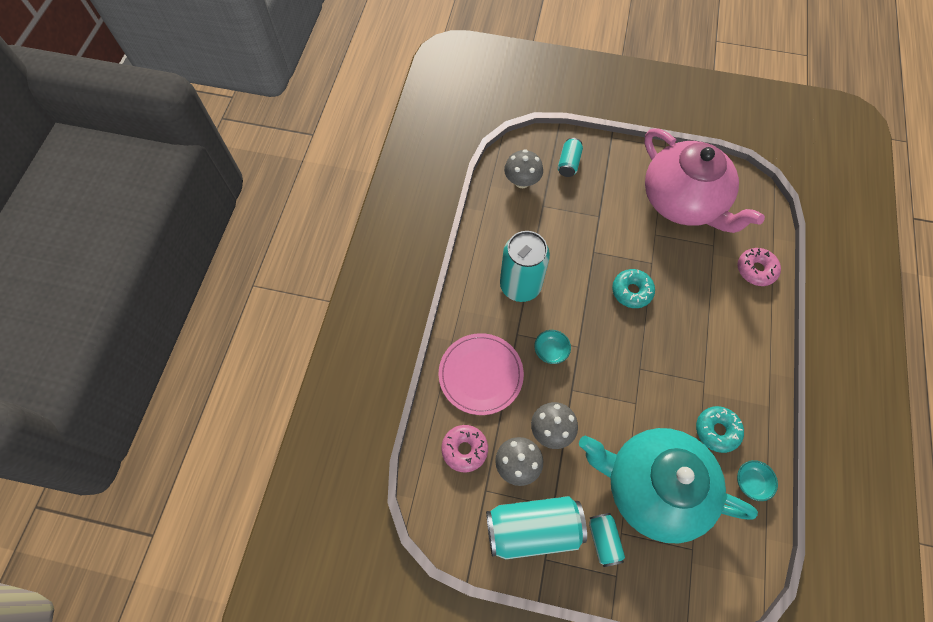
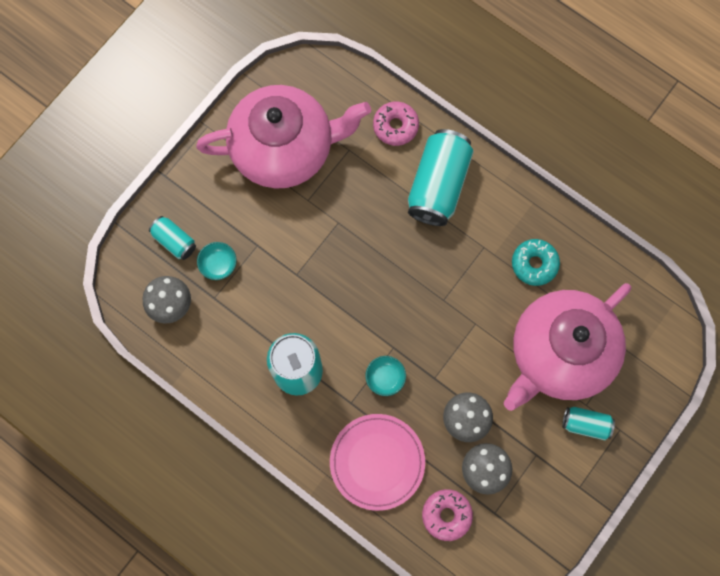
camera: 65 degrees left, 10 degrees up
(533, 529) = (549, 485): turquoise can -> turquoise can (438, 185)
(631, 291) = (359, 261): turquoise donut -> none
(652, 487) = (559, 353): turquoise teapot -> pink teapot
(751, 482) = (592, 263): turquoise bowl -> turquoise bowl (218, 264)

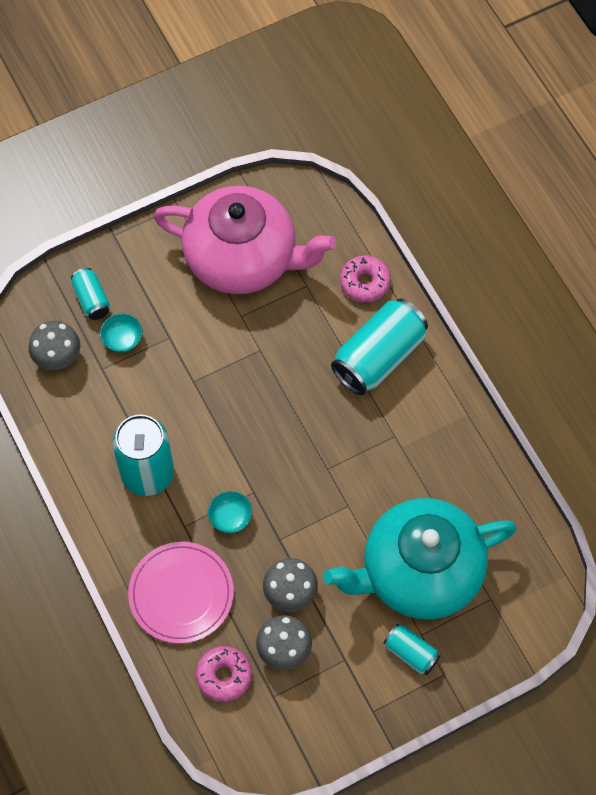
camera: 25 degrees right, 10 degrees down
(534, 264) = (438, 474): turquoise donut -> none
(559, 353) = (419, 572): pink teapot -> turquoise teapot

